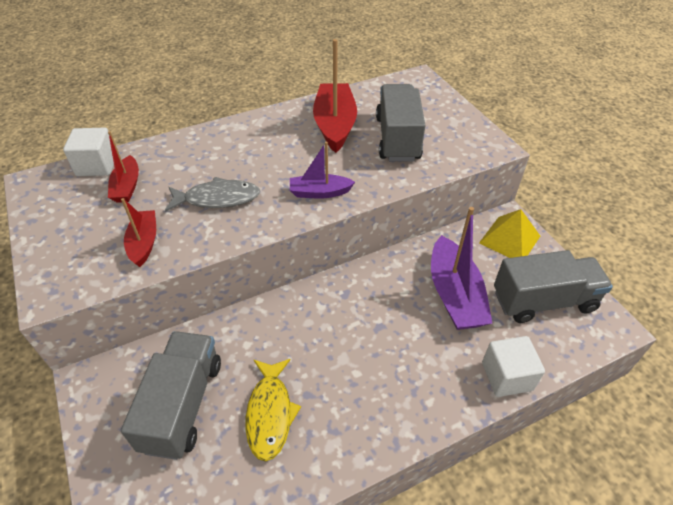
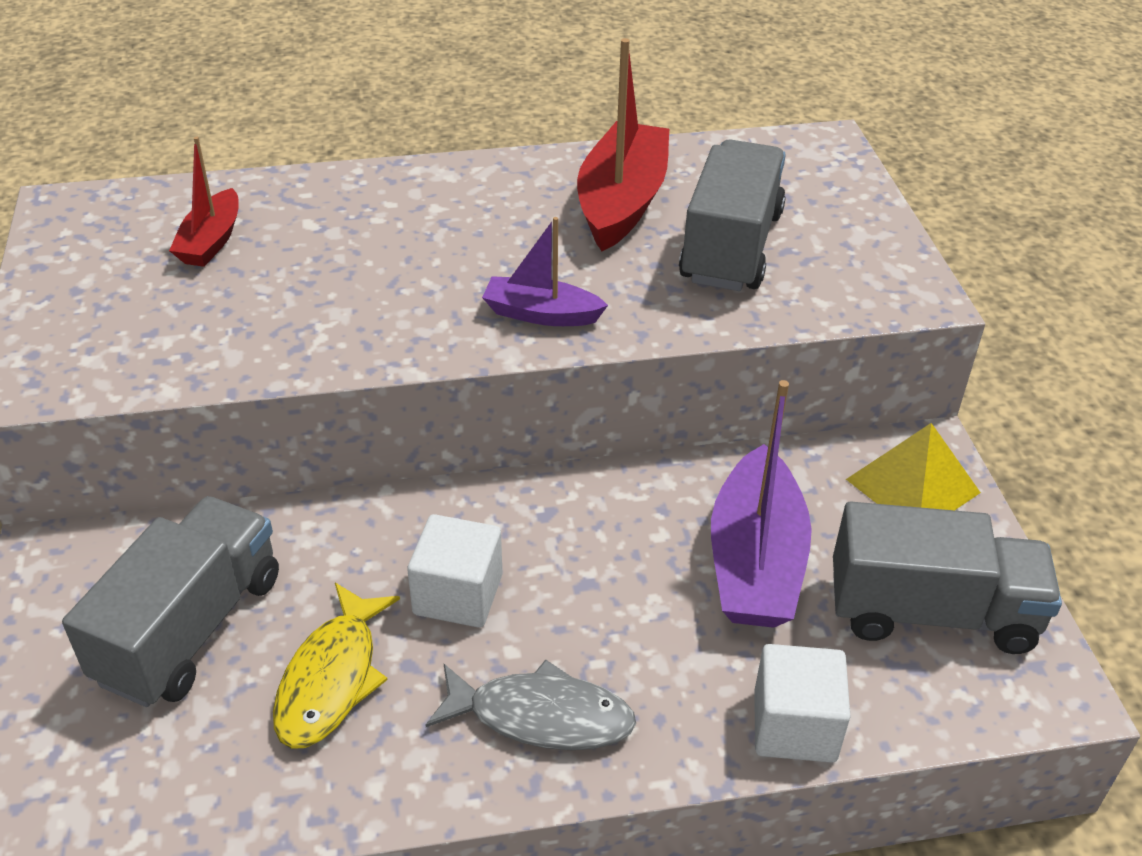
camera: 15 degrees right, 5 degrees down
(97, 165) = (175, 197): white cube -> white cube (458, 594)
(144, 243) = (204, 337): red boat -> none
(217, 199) = (356, 290): grey fish -> grey fish (541, 716)

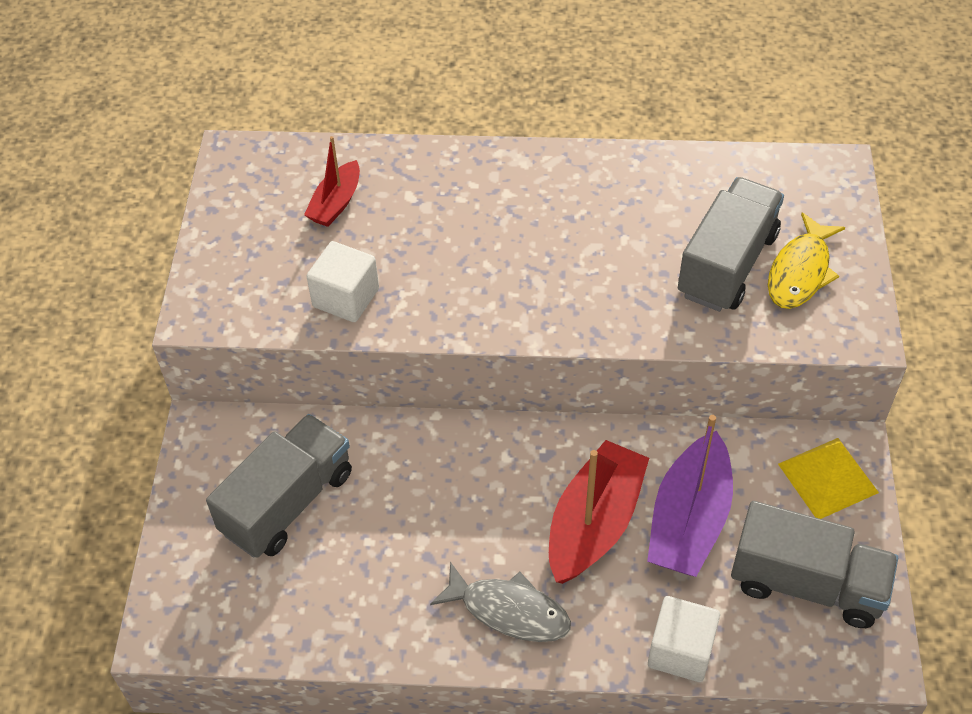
camera: 15 degrees right, 10 degrees up
(332, 678) = (375, 557): yellow fish -> yellow fish (800, 271)
(458, 594) = (471, 509): white cube -> white cube (346, 298)
(541, 314) = (565, 307): purple boat -> none
(622, 202) = (652, 207): red boat -> red boat (594, 523)

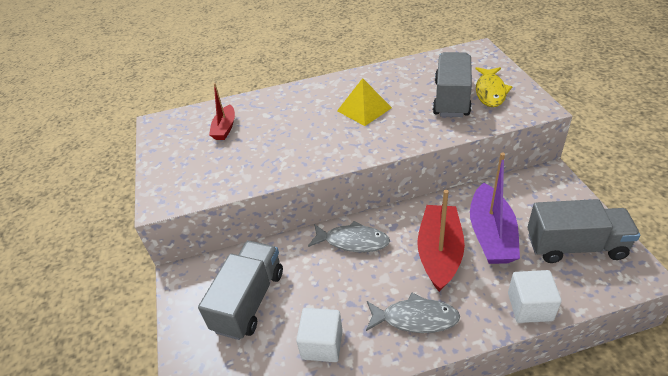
camera: 15 degrees left, 10 degrees down
(346, 298) = (249, 169): white cube -> white cube (322, 344)
(473, 459) = (352, 241): none -> grey fish
(828, 478) = (550, 191): yellow pyramid -> yellow pyramid (364, 109)

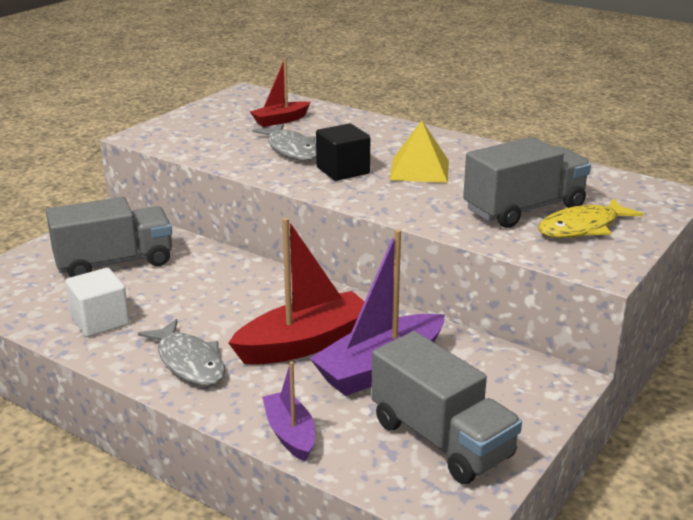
camera: 45 degrees right, 15 degrees down
(331, 137) = (343, 170): none -> black cube
(352, 241) = (257, 285): grey fish -> grey fish (291, 149)
(530, 306) = (290, 434): white cube -> purple boat

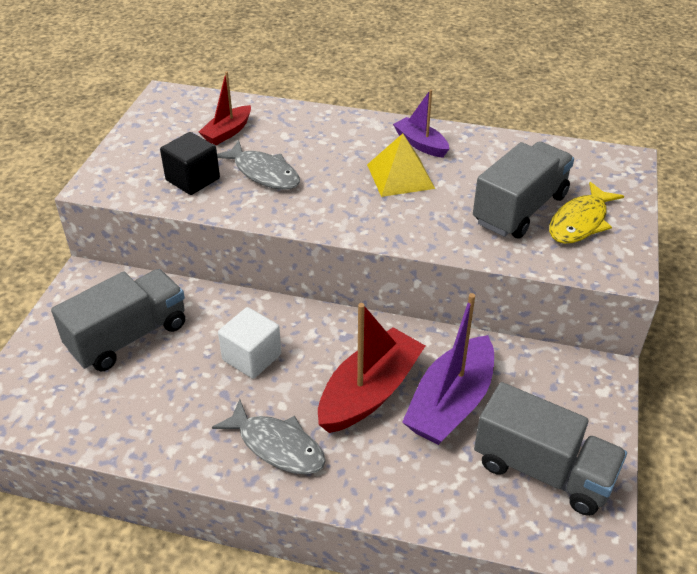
camera: 20 degrees left, 15 degrees up
(100, 321) = (160, 418): white cube -> white cube (252, 357)
(290, 434) = (416, 504): purple boat -> purple boat (420, 144)
(343, 170) = (330, 193): black cube -> black cube (193, 179)

